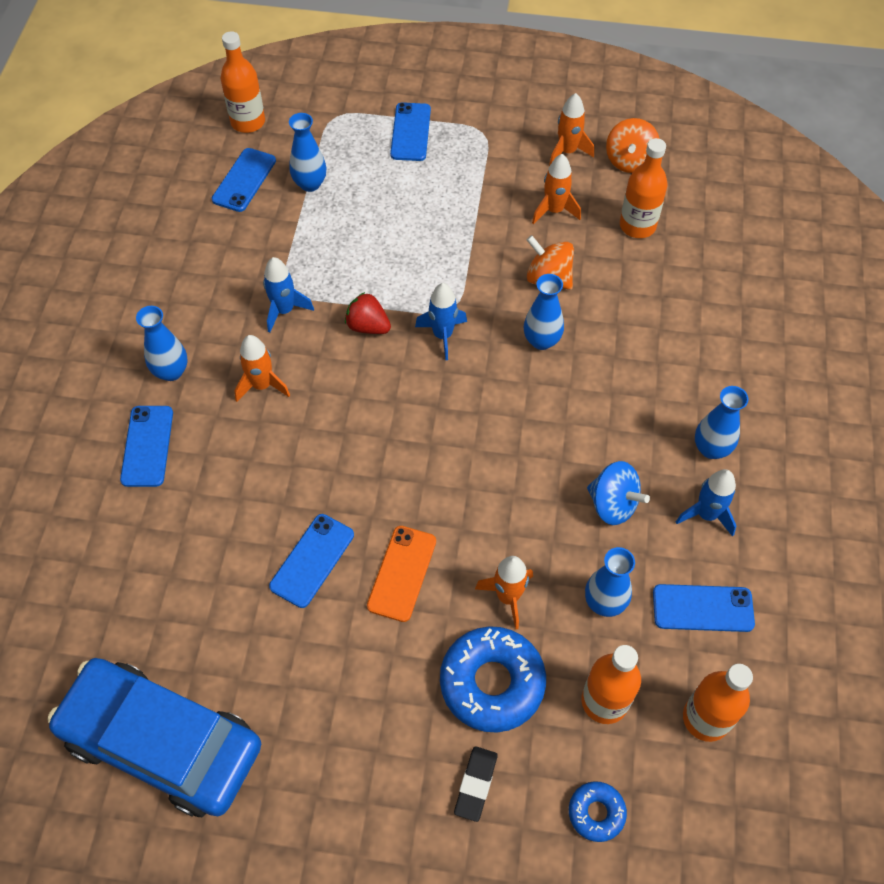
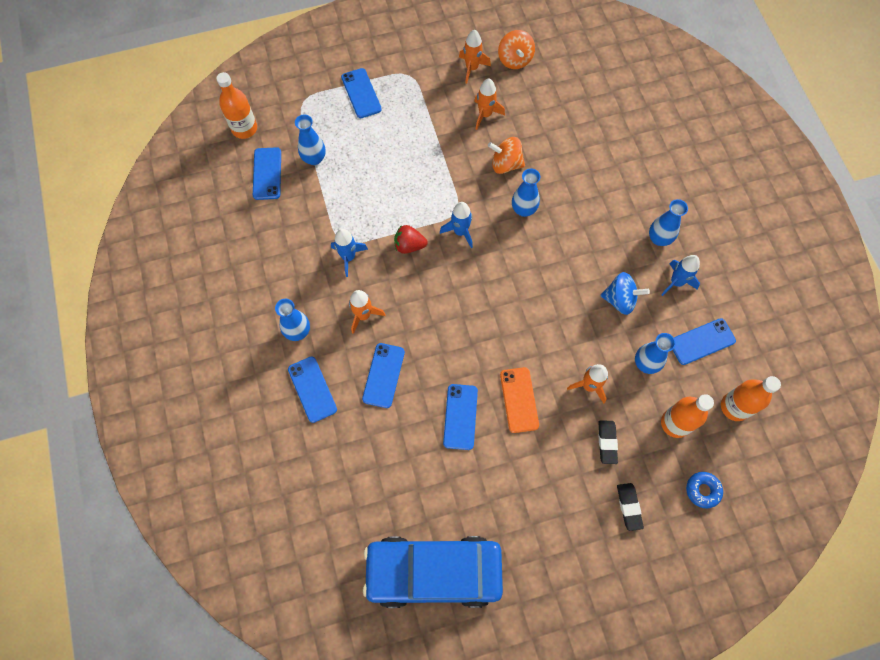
camera: 25 degrees left, 10 degrees up
(244, 467) = (383, 375): none -> blue phone
(492, 683) = (607, 442): blue donut -> black eraser
(637, 226) = (542, 105): orange bottle -> none

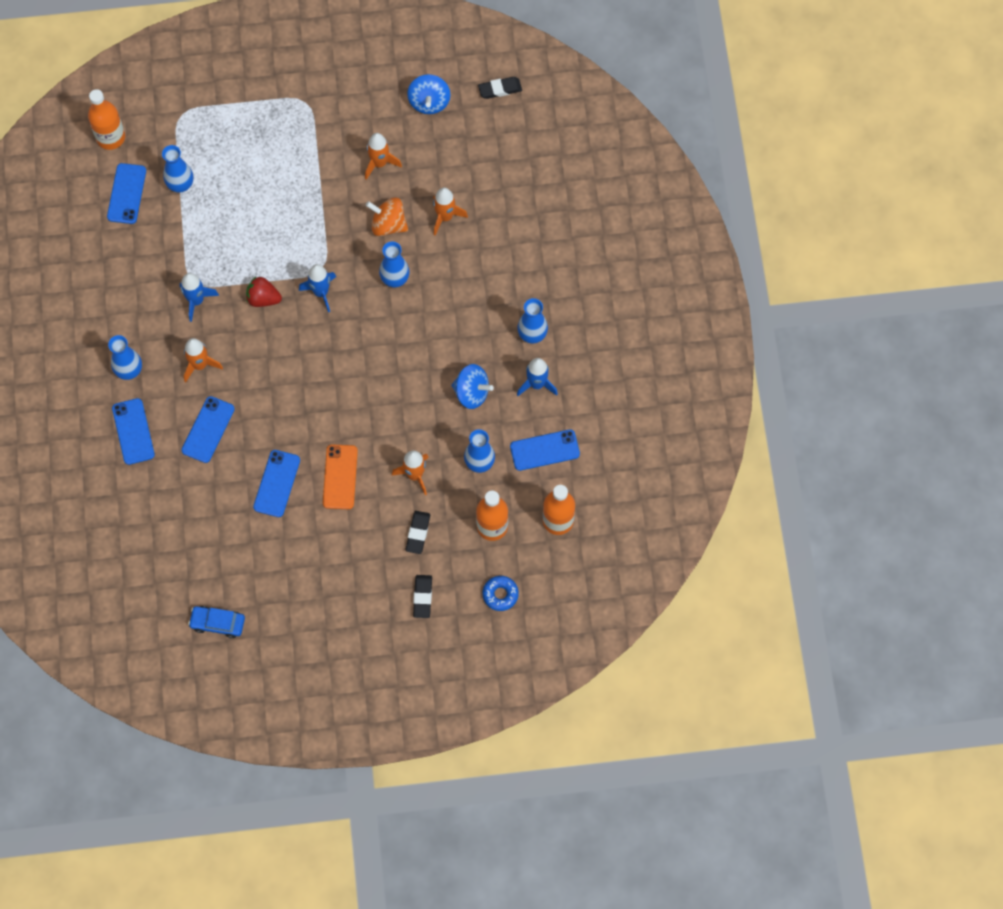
camera: 10 degrees right, 0 degrees up
(361, 93) = (247, 116): blue phone -> none
(433, 571) = (217, 623): blue car -> blue car, size x0.41
(472, 68) = (378, 105): orange rocket -> orange rocket (445, 217)
(515, 60) = (429, 102): orange spinning top -> blue spinning top
(571, 41) = (500, 89): none -> black eraser

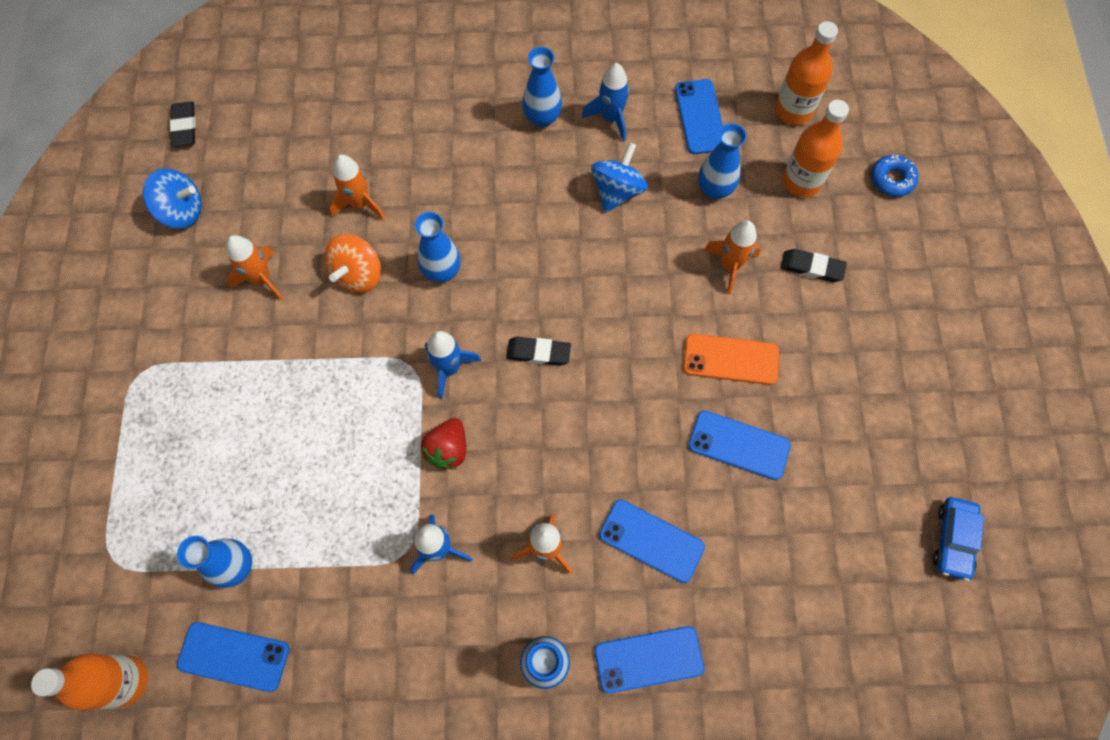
camera: 85 degrees left, 0 degrees up
(422, 597) = (900, 268): black eraser -> black eraser (538, 353)

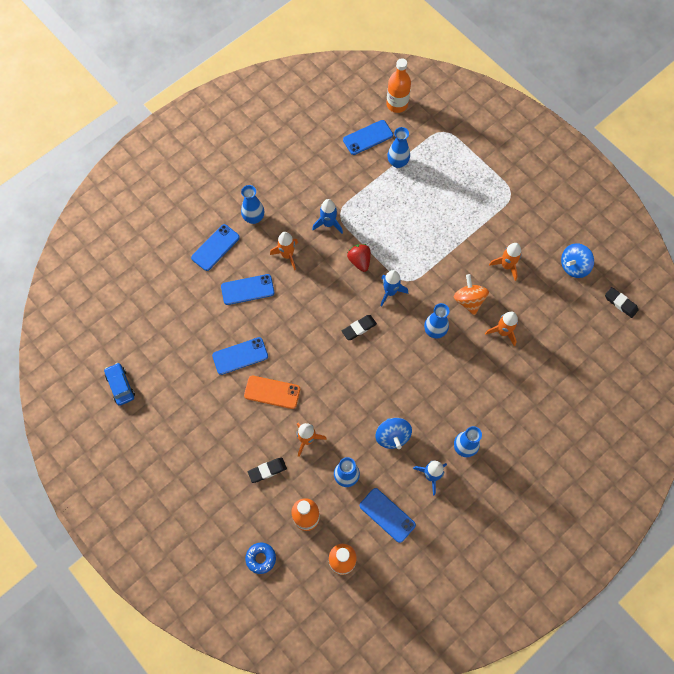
camera: 140 degrees right, 0 degrees up
(730, 359) = (272, 392): orange phone -> orange phone turned 45 degrees clockwise

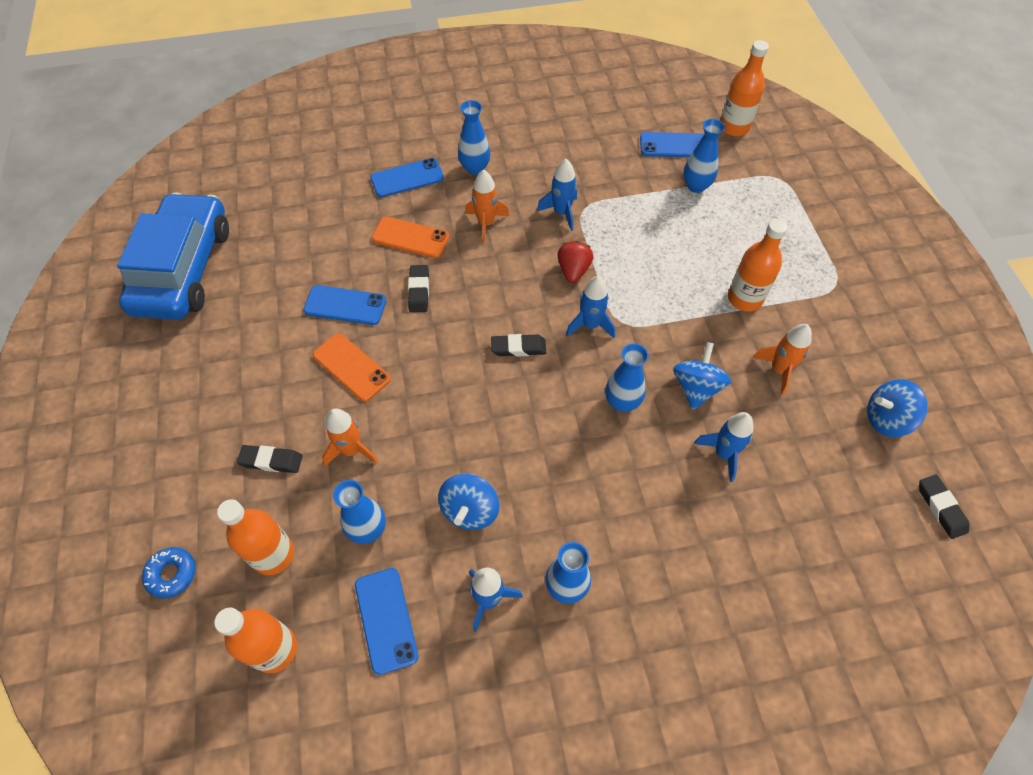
camera: 30 degrees right, 10 degrees down
(120, 386) = (184, 268): blue car -> blue car, size x2.44
(247, 289) = (410, 238): blue phone -> orange phone
(277, 323) = (419, 291): none -> black eraser
(466, 229) = (744, 298): none -> orange bottle
(469, 300) = (696, 387): orange spinning top -> blue spinning top
(502, 332) = (723, 453): orange rocket -> blue rocket

